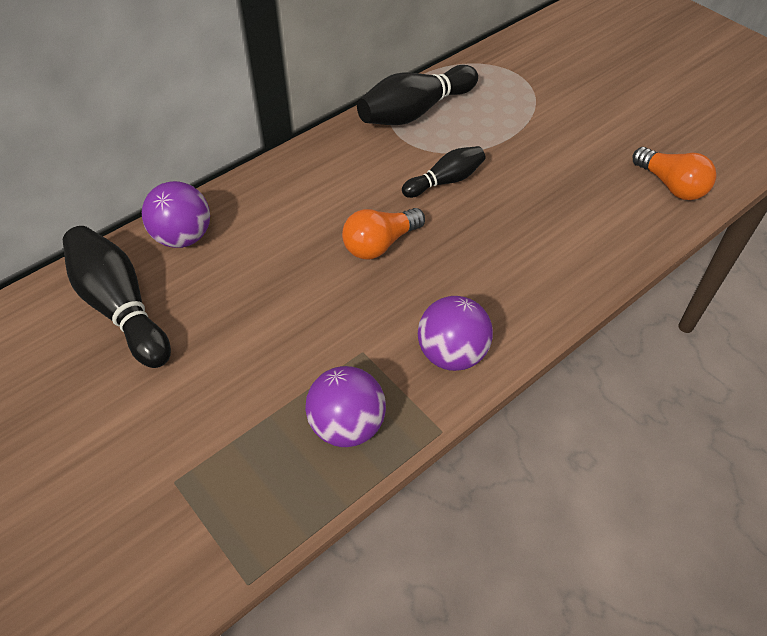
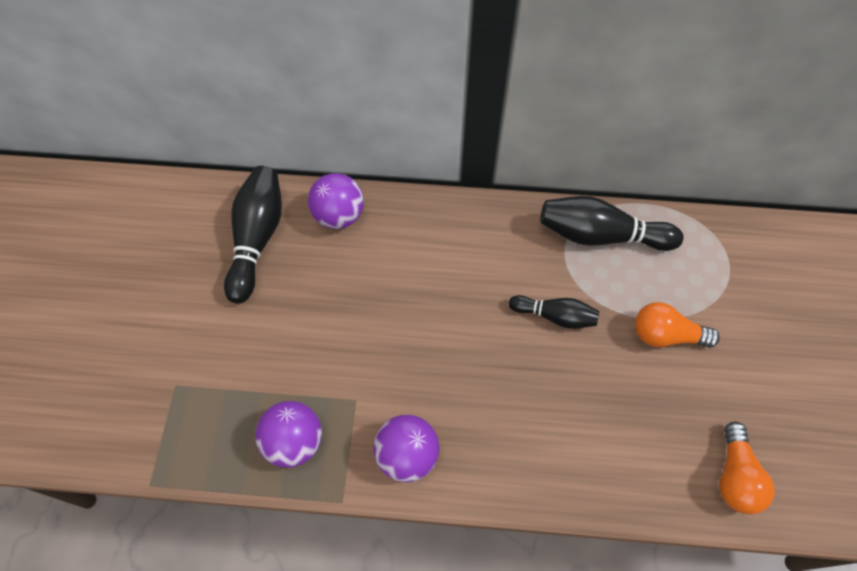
camera: 45 degrees right, 10 degrees up
(380, 244) = (452, 329): orange light bulb -> orange light bulb (666, 335)

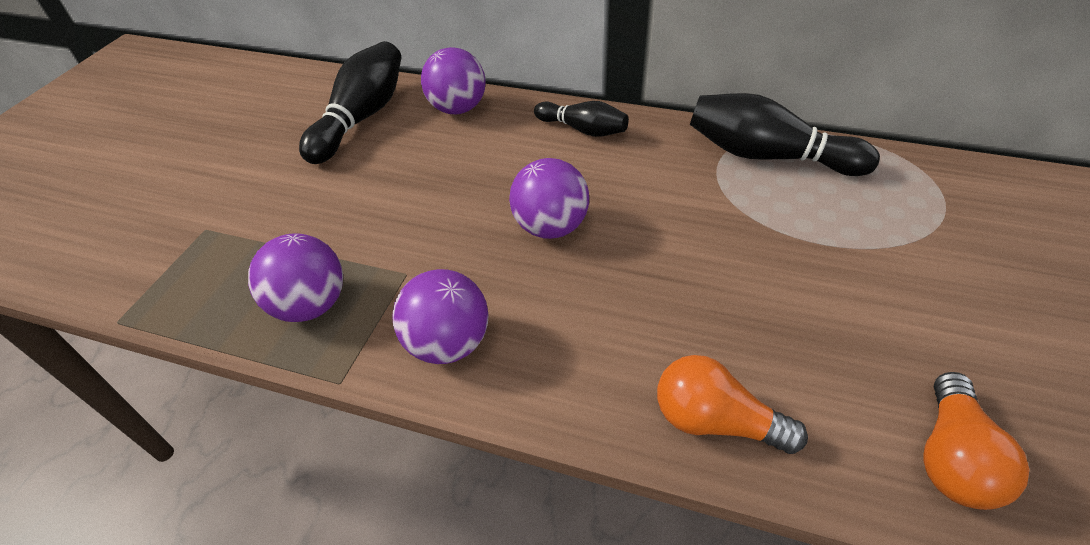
camera: 15 degrees right, 15 degrees down
(451, 336) = (550, 227): none -> purple ball
(555, 316) = (691, 225): black bowling pin -> black bowling pin (583, 130)
(666, 335) = (846, 264): orange light bulb -> orange light bulb (715, 421)

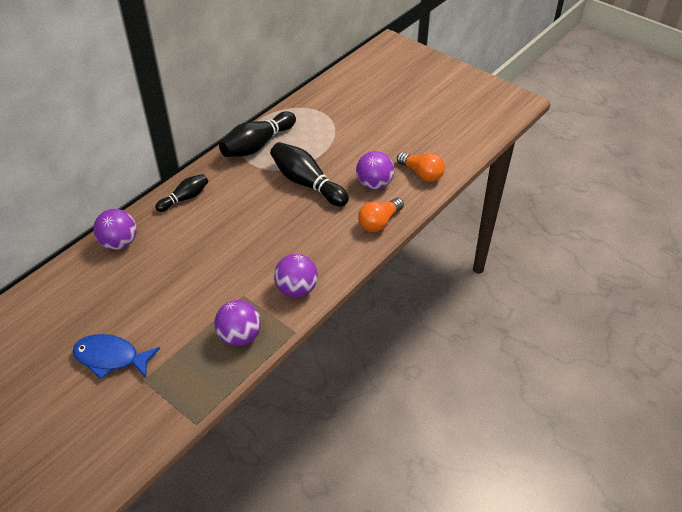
camera: 70 degrees left, 0 degrees up
(244, 183) = (111, 358): none -> blue fish
(362, 118) = (88, 290): black bowling pin -> black bowling pin (307, 183)
(550, 227) = (249, 234): purple ball -> purple ball (374, 184)

